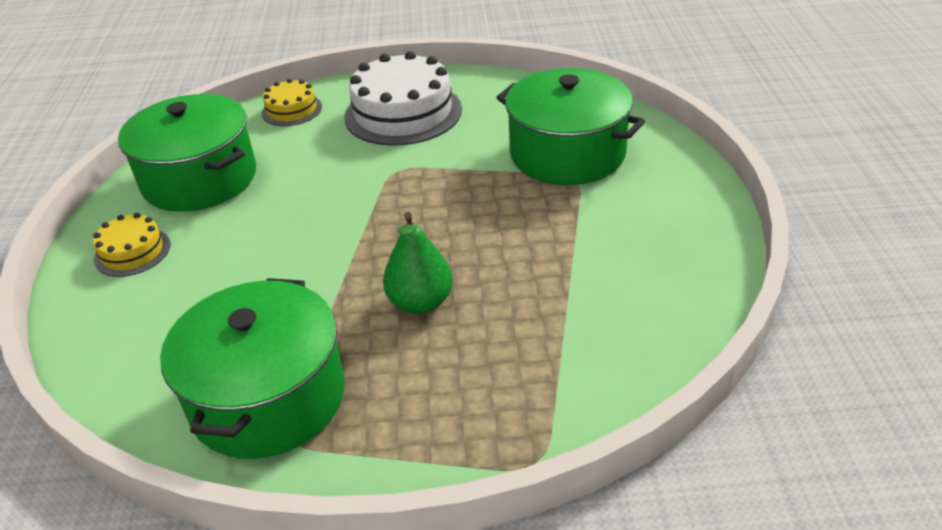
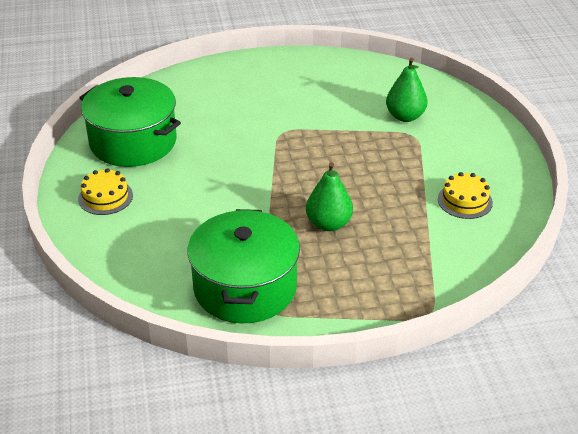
camera: 10 degrees left, 0 degrees up
(292, 110) = (184, 85): yellow cake -> yellow cake (465, 201)
(403, 113) = (273, 86): white cake -> none
(567, 153) = (405, 116): green pot -> green pear

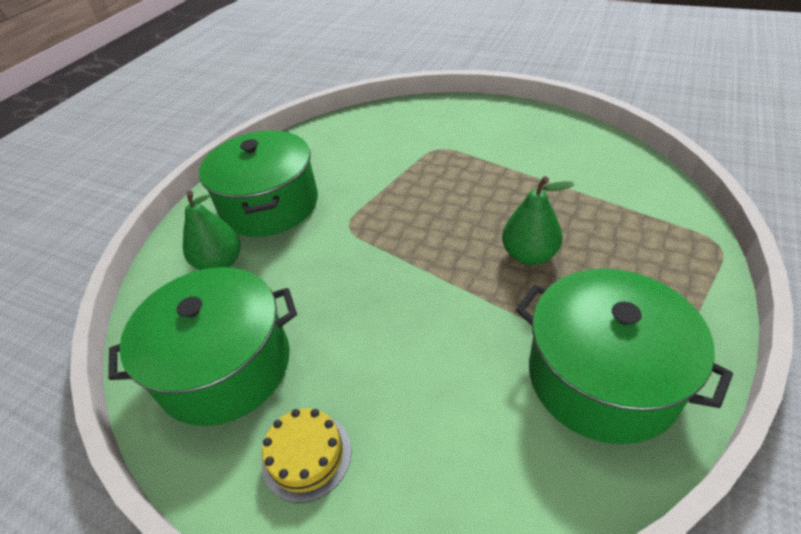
camera: 50 degrees left, 5 degrees up
(271, 88) = (270, 205): none -> green pot
(405, 116) = (407, 142): green pear -> green pear (220, 263)
(465, 201) = (557, 157): yellow cake -> none

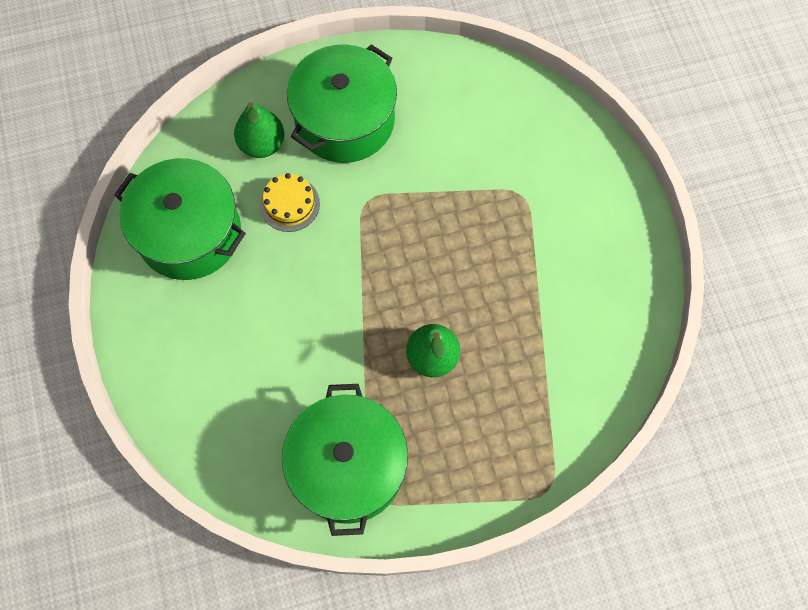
camera: 45 degrees right, 25 degrees up
(306, 456) = (172, 333): yellow cake -> yellow cake (290, 204)

